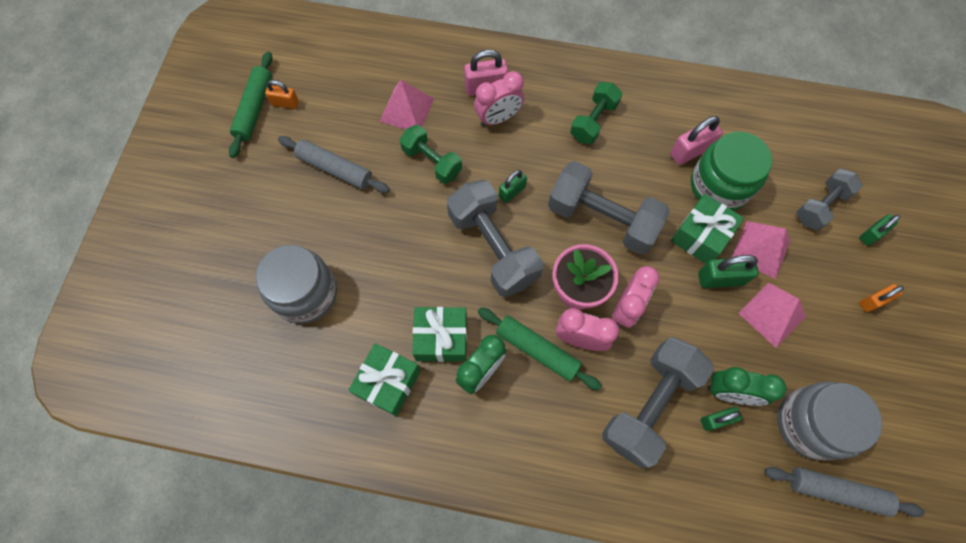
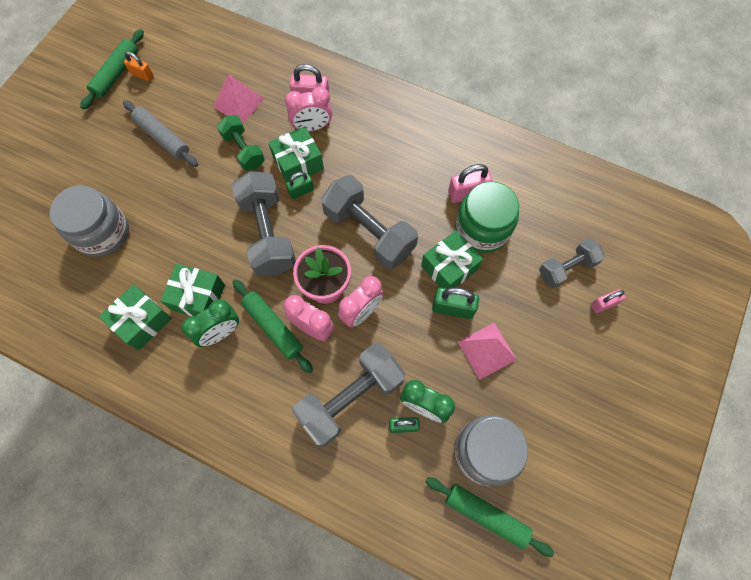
camera: 15 degrees right, 0 degrees up
(497, 161) = (298, 163): none -> green gift
(593, 121) = (392, 148): green dumbbell -> none
(761, 249) = (498, 292): pink pyramid -> none
(836, 491) = (486, 515): grey rolling pin -> green rolling pin
(871, 234) = (603, 304): green padlock -> pink padlock
(872, 301) = (582, 362): orange padlock -> none

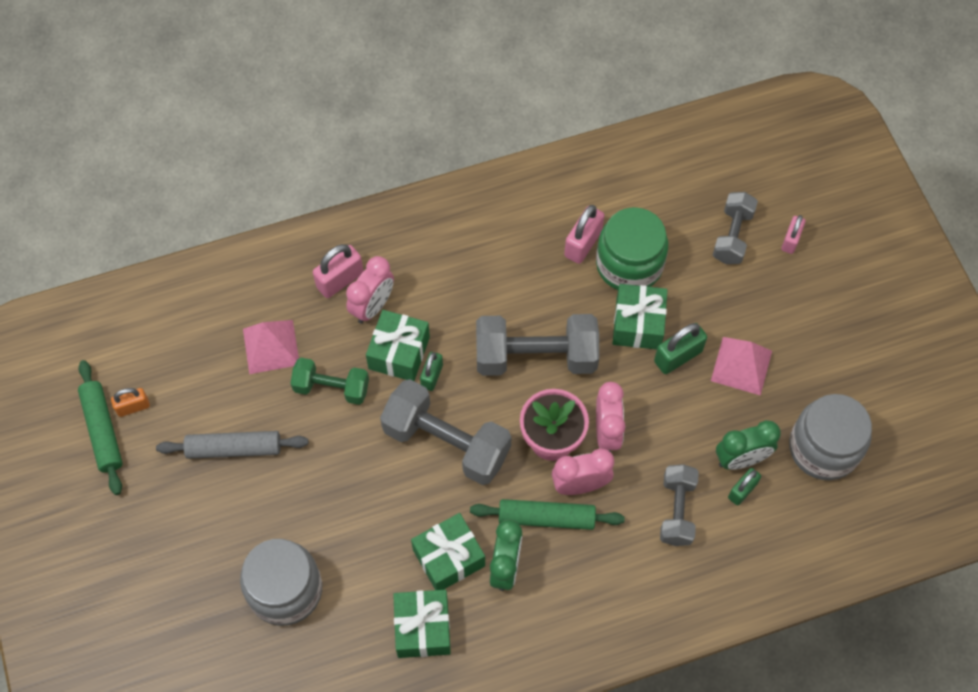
camera: 45 degrees left, 5 degrees down
(351, 398) = (677, 510): grey dumbbell -> grey dumbbell, size x0.60
(486, 515) = (874, 495): green rolling pin -> none

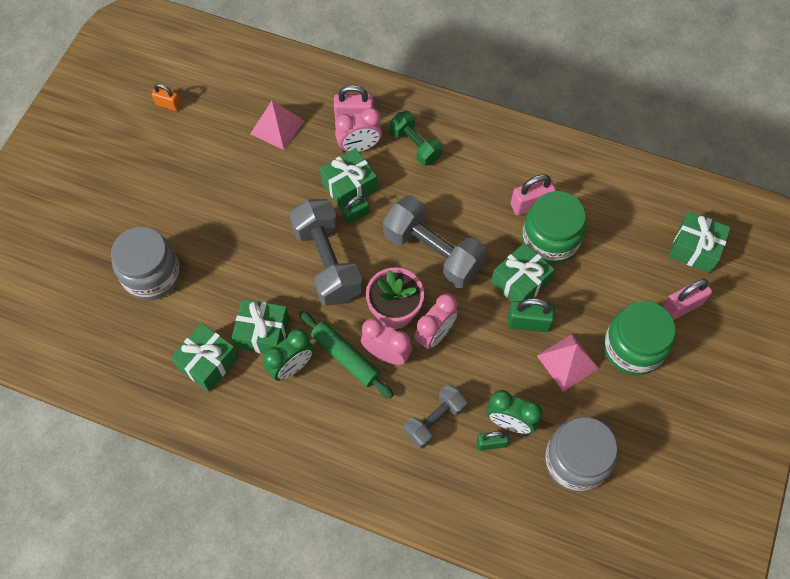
camera: 40 degrees right, 0 degrees up
(103, 430) = (140, 105): green rolling pin -> none
(234, 448) = (201, 170): grey rolling pin -> none
(331, 388) = (289, 177): green dumbbell -> green dumbbell (415, 146)
(732, 236) = (641, 273): grey dumbbell -> none
(757, 179) = (694, 249): none -> green gift
(783, 309) = (633, 348): none -> green jar
(791, 240) = (681, 306): pink padlock -> pink padlock, size x1.53

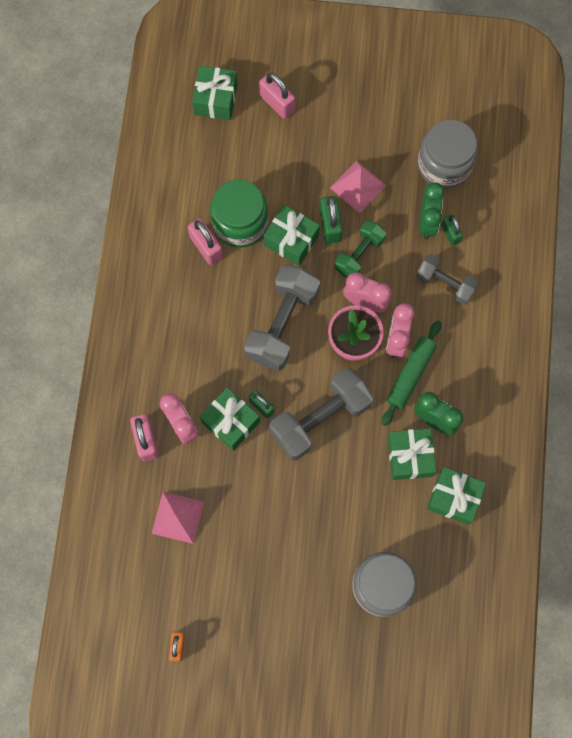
camera: 105 degrees left, 10 degrees up
(415, 146) = (166, 370): green dumbbell -> green dumbbell (359, 254)
(633, 348) = (328, 136): green jar -> none

